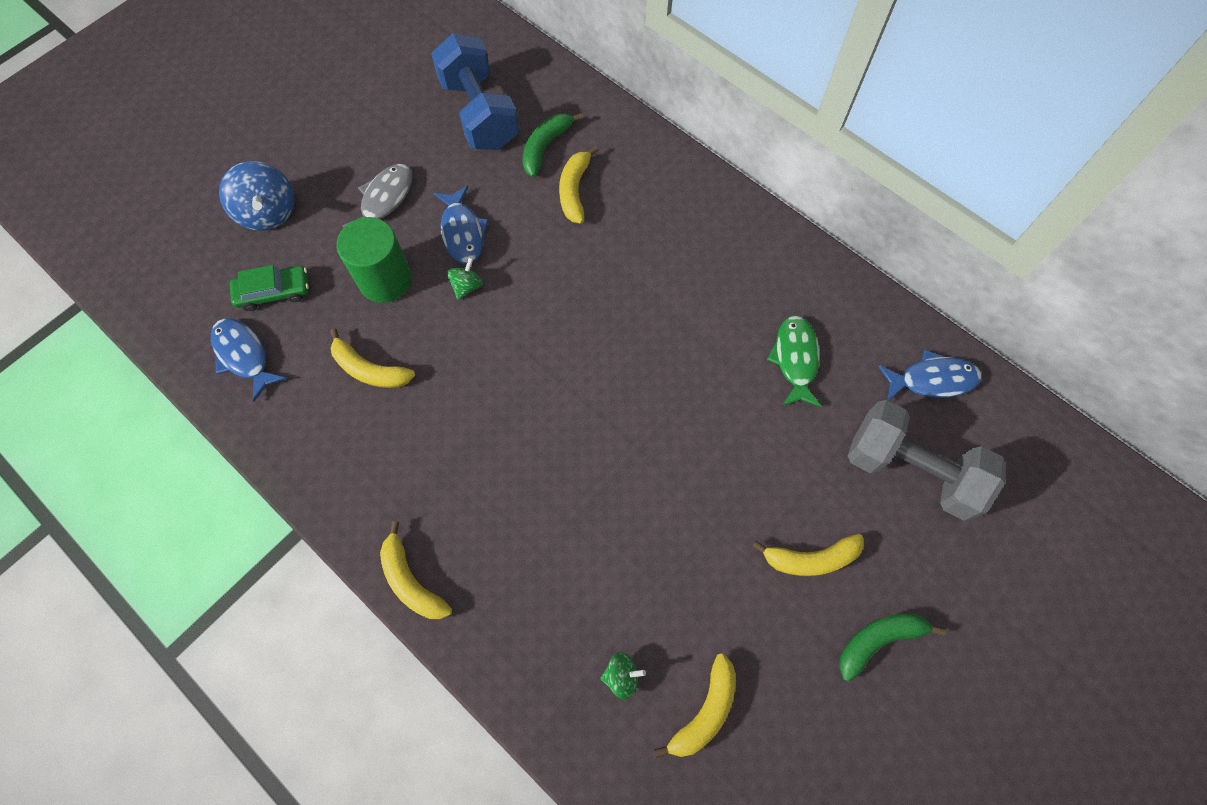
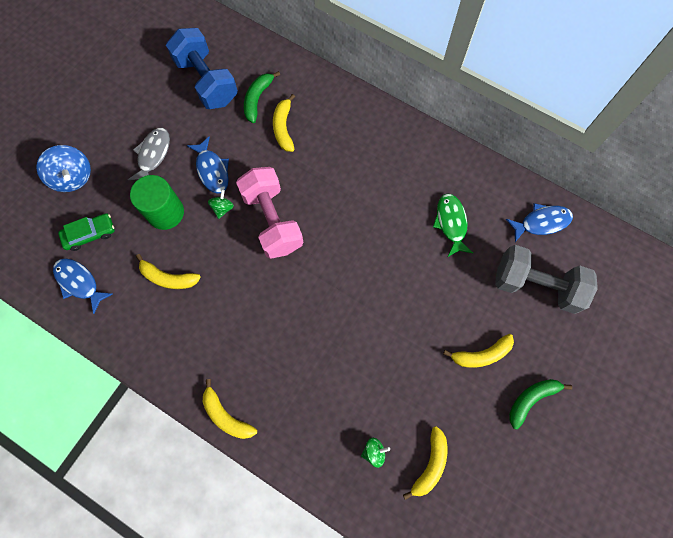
camera: 10 degrees left, 5 degrees up
(534, 314) = (272, 220): none -> pink dumbbell

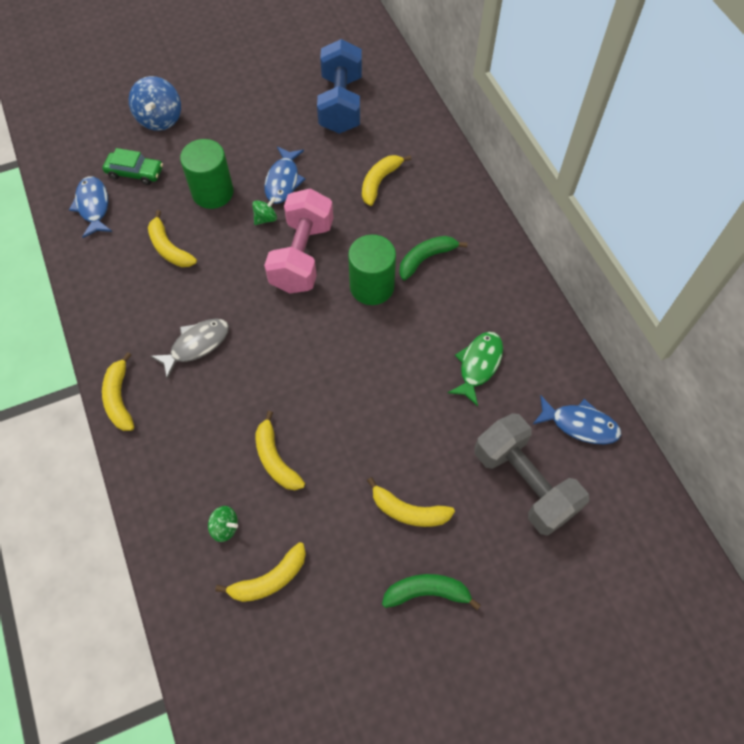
camera: 35 degrees right, 10 degrees down
(153, 155) = (242, 139): grey fish -> grey fish (196, 345)
(257, 99) = (375, 144): green banana -> green banana (426, 259)
(339, 212) = (372, 286): none -> green cylinder
(370, 381) = (275, 459): none -> yellow banana

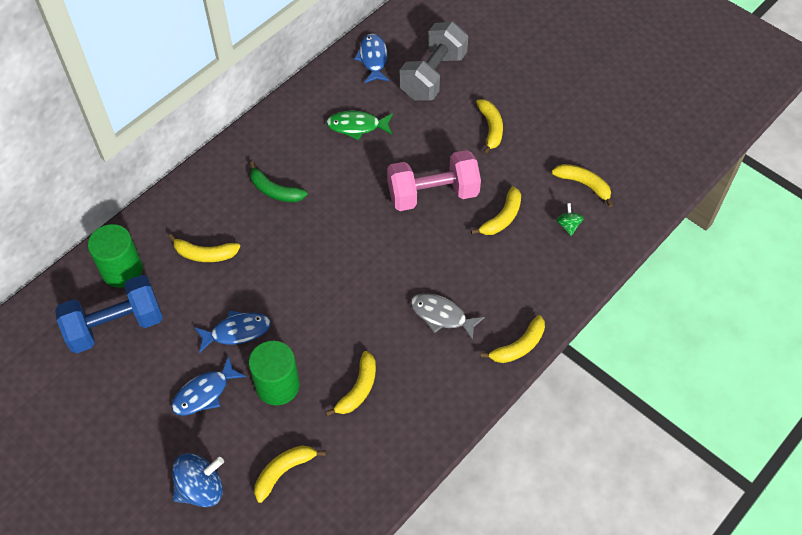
camera: 115 degrees left, 5 degrees down
(93, 206) = (343, 486): blue fish -> blue fish (204, 393)
(135, 172) = (284, 471): green car -> yellow banana
(266, 218) = (287, 326): green spinning top -> none
(302, 256) = (315, 279): pink dumbbell -> pink dumbbell (432, 194)
(372, 286) = (321, 217): green cylinder -> green cylinder (122, 270)
(427, 592) = (536, 101): green banana -> none

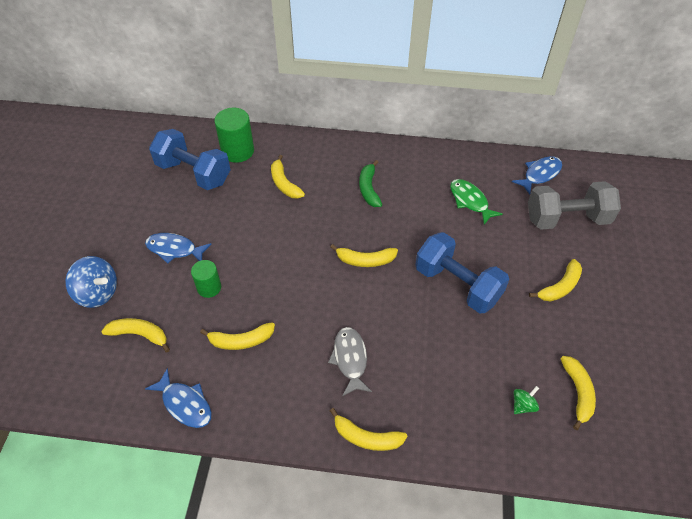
camera: 55 degrees right, 5 degrees down
(237, 332) = (236, 238): blue fish -> blue fish (185, 404)
(277, 385) = (209, 287): green cylinder -> green cylinder, size x0.63
(432, 194) = (457, 285): pink dumbbell -> blue dumbbell
(502, 218) = (481, 347): yellow banana -> yellow banana (365, 260)

